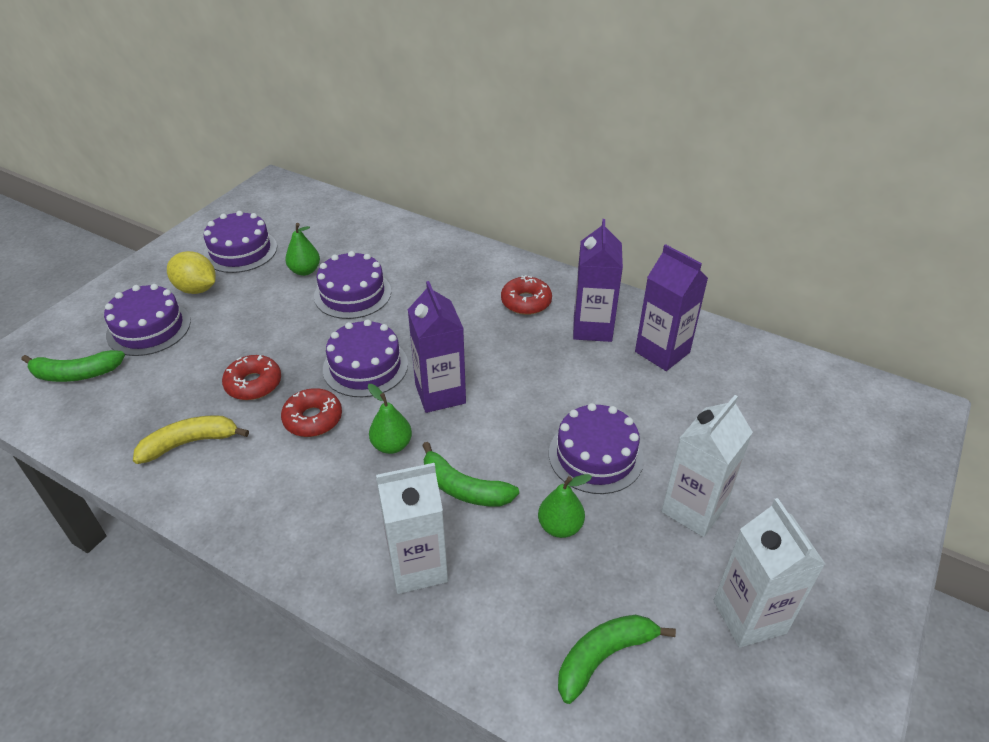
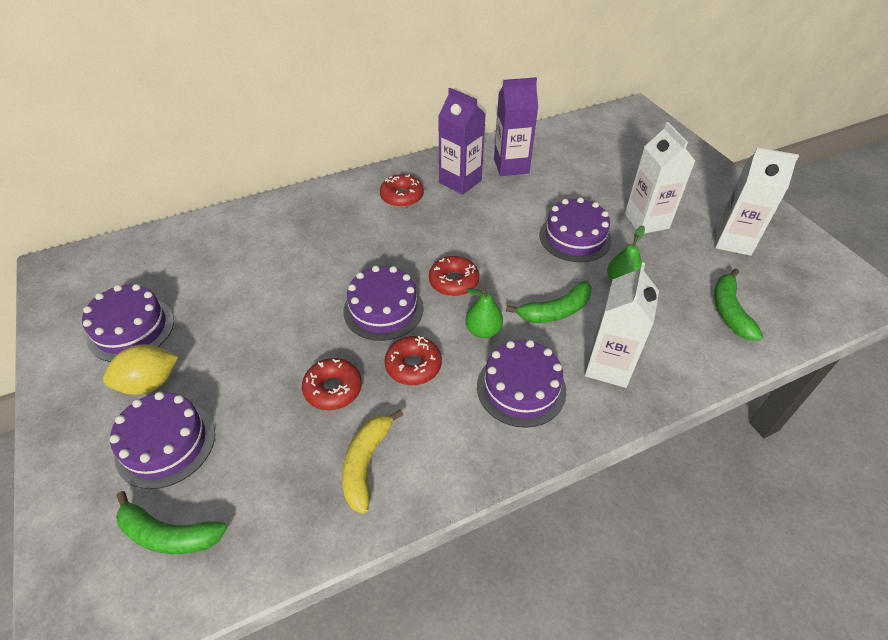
camera: 55 degrees left, 5 degrees up
(76, 374) = (169, 534): green banana -> green banana turned 75 degrees clockwise
(305, 271) = (219, 296): green pear -> none
(352, 293) = (286, 280): purple cake -> purple cake (521, 388)
(440, 394) = (453, 281): purple carton -> red donut

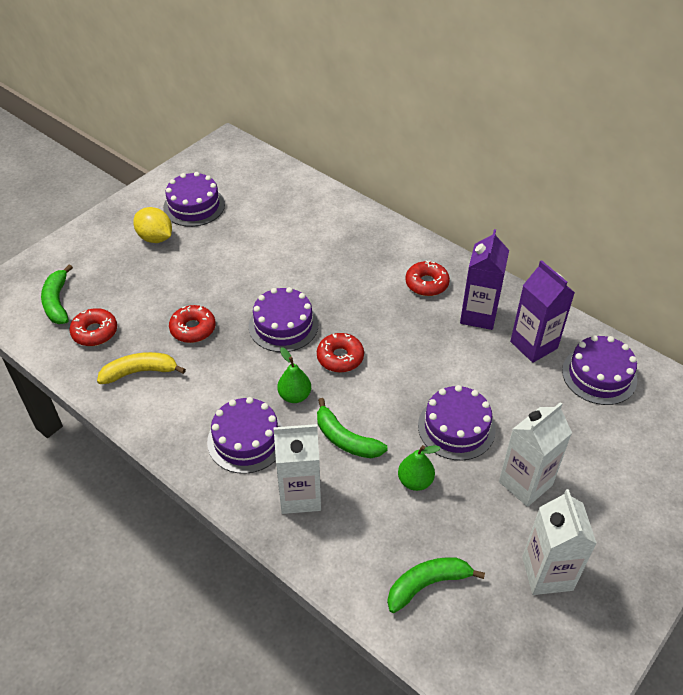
camera: 65 degrees right, 0 degrees up
(166, 444) = (115, 269): purple cake -> purple cake (599, 375)
(413, 365) = (236, 365): red donut -> red donut (95, 332)

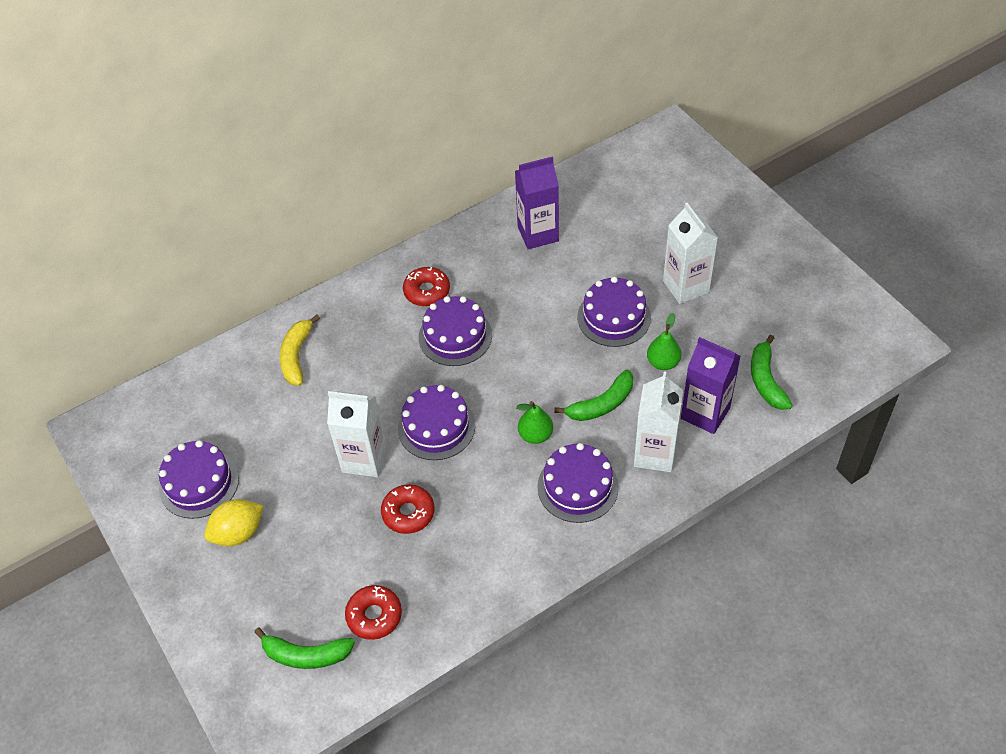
camera: 70 degrees left, 5 degrees up
(140, 372) = (454, 574): yellow banana -> yellow banana (297, 356)
(340, 357) = (499, 386): red donut -> none
(478, 315) = (485, 263): purple carton -> purple carton (705, 413)
(547, 573) = (773, 299): white carton -> white carton (364, 459)
(599, 375) = (588, 201): purple cake -> purple cake (455, 336)

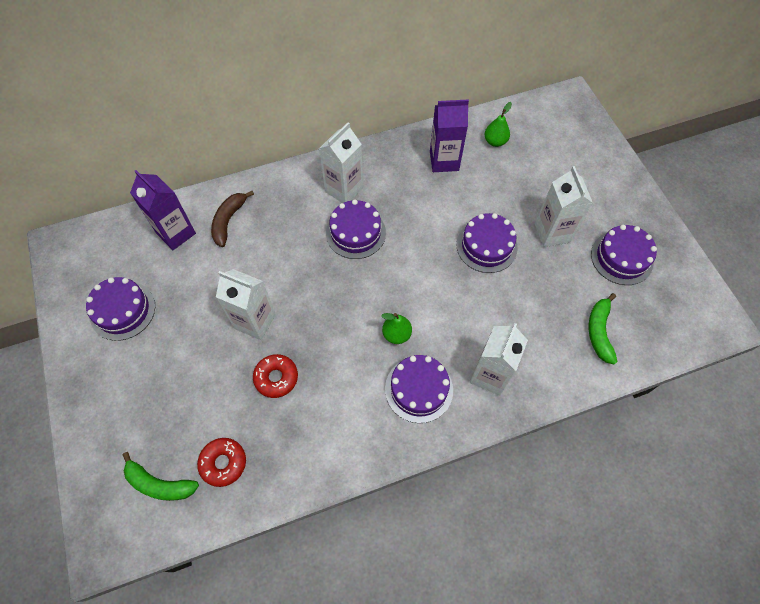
camera: 10 degrees right, 10 degrees up
(238, 533) = (139, 361): yellow lemon -> none
(297, 356) = (229, 221): yellow banana -> brown banana
(427, 291) = (344, 190): red donut -> white carton
(436, 427) = (319, 307): purple cake -> purple cake (621, 258)
(601, 404) = (457, 320): green banana -> none
(663, 362) = (517, 295): green pear -> green pear (495, 141)
(705, 413) = (541, 349): purple carton -> purple carton (176, 233)

